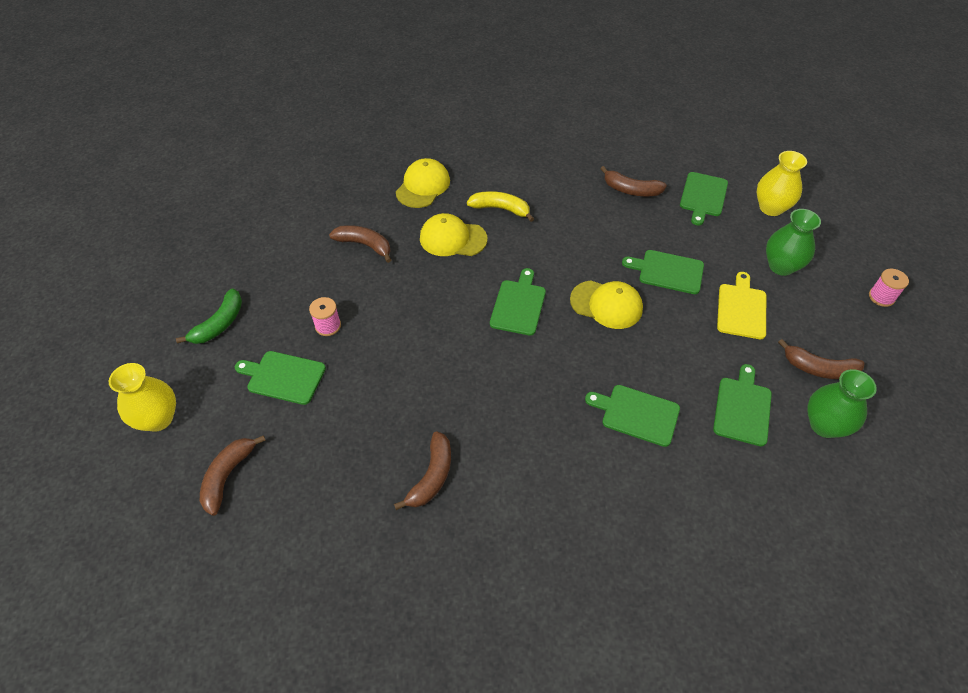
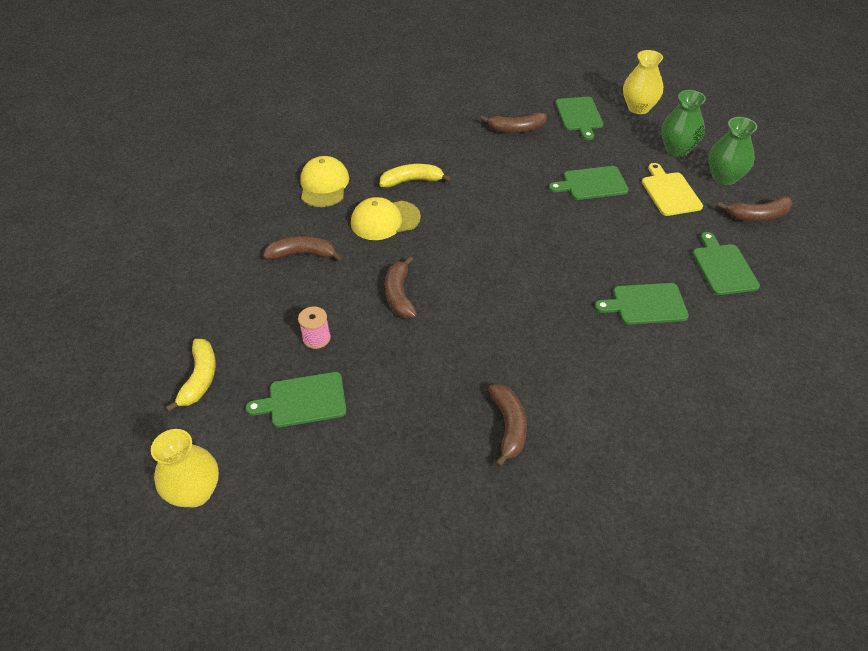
camera: 25 degrees left, 5 degrees down
(219, 324) = (200, 378): green banana -> yellow banana
(228, 476) = (310, 512): brown banana -> brown banana (399, 295)
(518, 305) = (485, 255): green cutting board -> none
(606, 304) = (560, 227): yellow cap -> none
(824, 425) = (790, 256): green vase -> green vase (724, 177)
(881, 297) = (765, 147): pink spool -> none

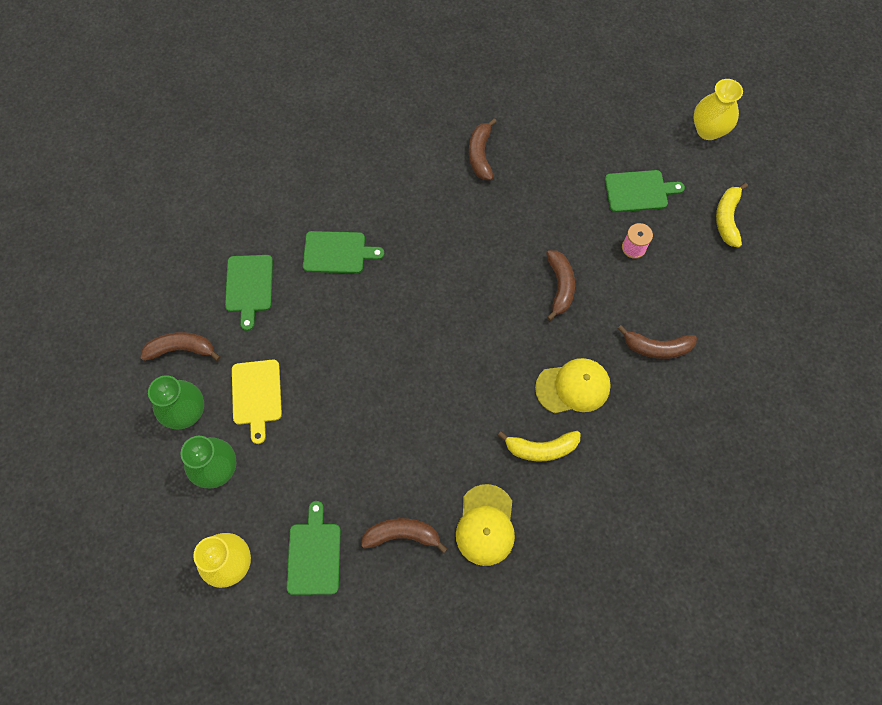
camera: 175 degrees left, 20 degrees up
(324, 185) = (643, 453): yellow cap -> yellow cap (485, 525)
(592, 184) = (337, 419): green cutting board -> none

